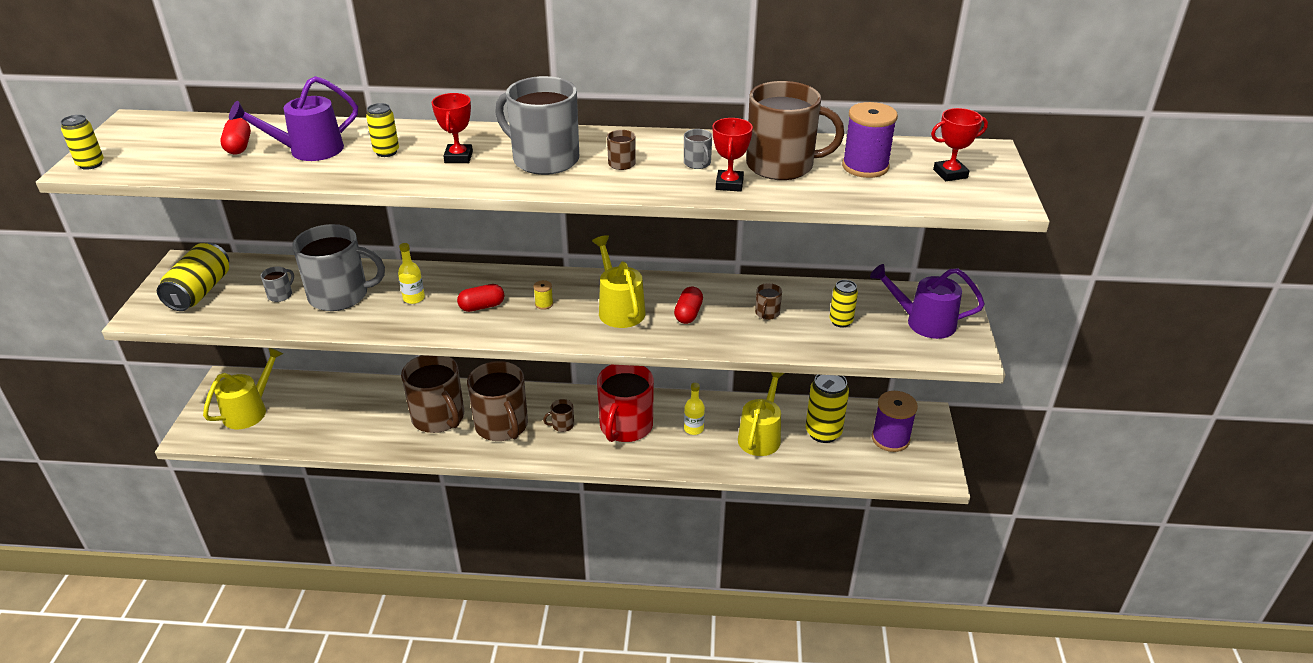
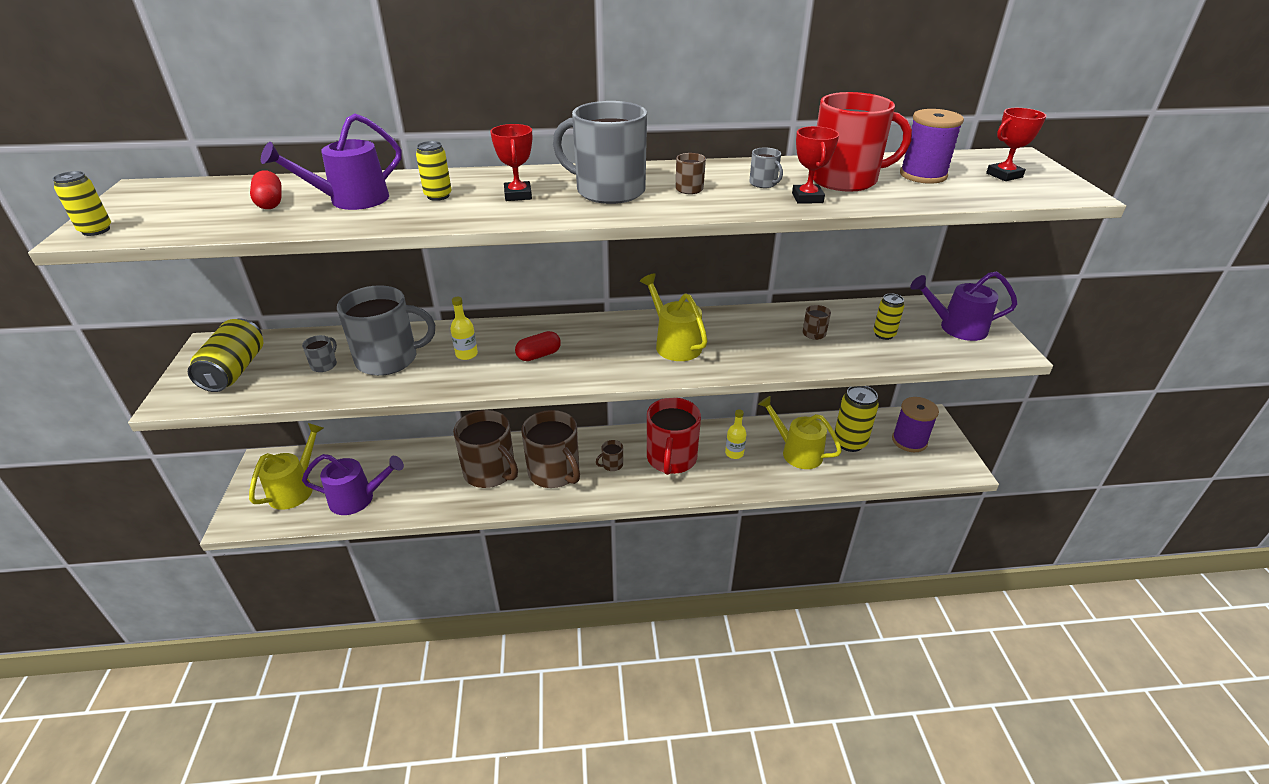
camera: 10 degrees left, 0 degrees up
(306, 428) = (358, 499): none -> purple watering can
(544, 304) = (599, 347): yellow spool -> none
(688, 314) = (742, 342): red capsule -> none
(761, 435) = (796, 452): yellow watering can -> yellow watering can turned 60 degrees counterclockwise
(782, 165) = (845, 180): brown mug -> red mug

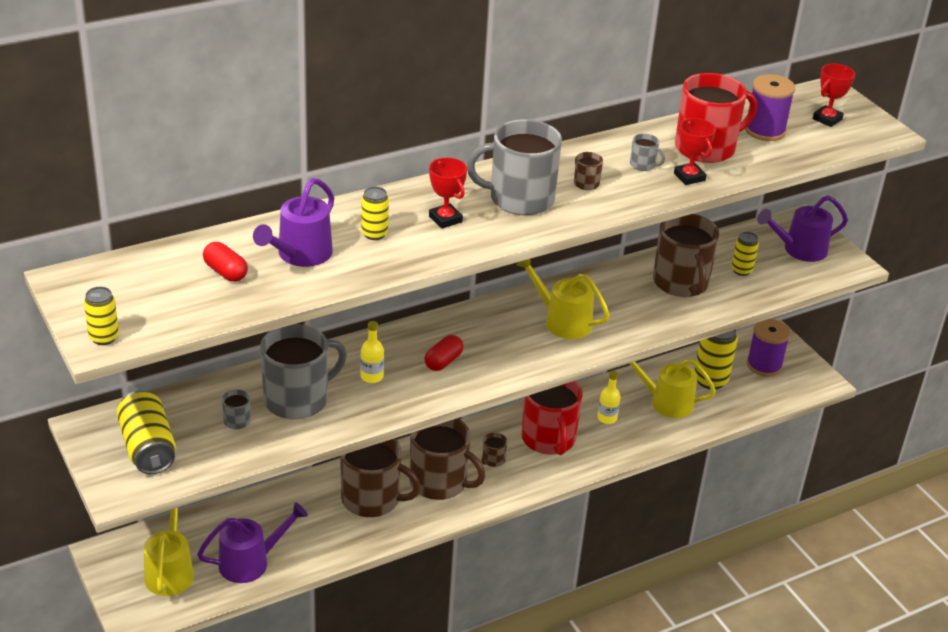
camera: 25 degrees left, 0 degrees up
(814, 334) = (681, 283): brown mug -> brown mug, size x2.42

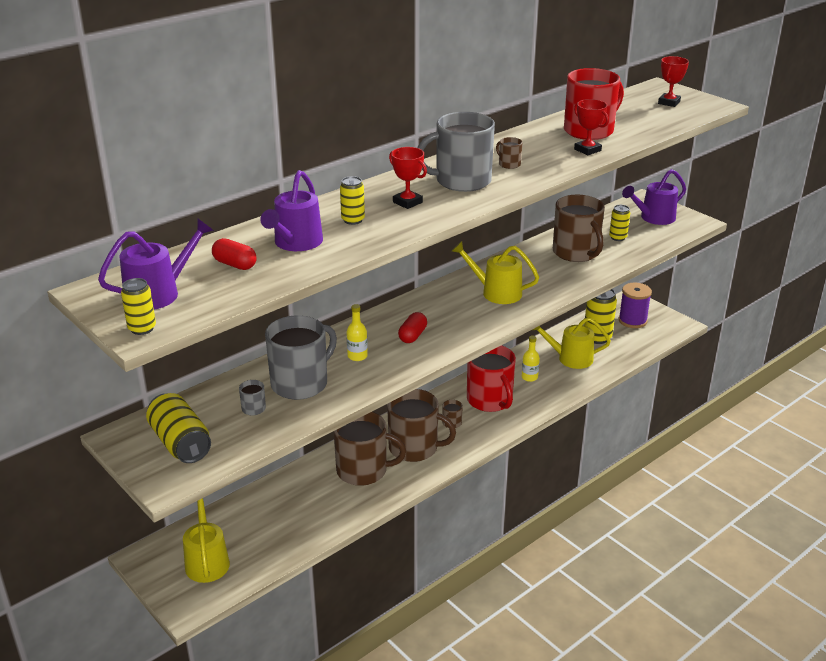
camera: 10 degrees left, 5 degrees down
(251, 562) = (276, 539): purple watering can -> purple watering can (159, 293)
(643, 165) = (547, 147): grey mug -> none
(765, 130) = (627, 115): purple spool -> none

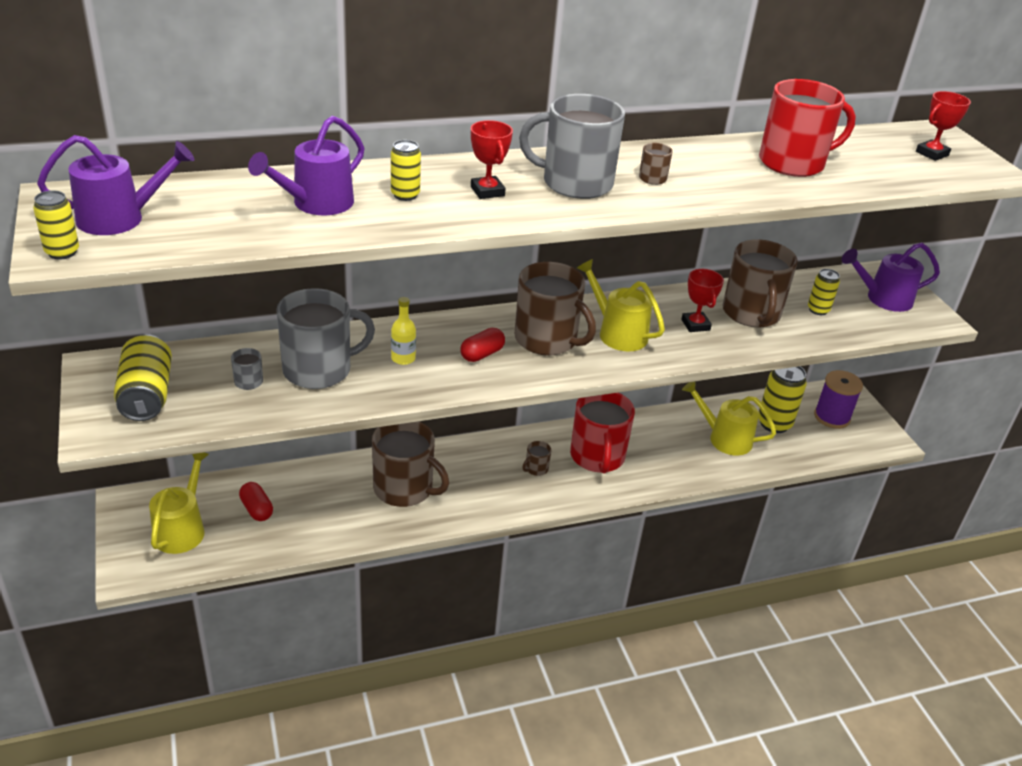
camera: 20 degrees right, 5 degrees up
(235, 264) = (228, 209): red capsule -> red capsule (257, 509)
(414, 448) = (477, 483): brown mug -> brown mug (547, 340)
(529, 377) = (661, 445): yellow bottle -> none
(587, 150) = (768, 186): red trophy -> red trophy (695, 325)

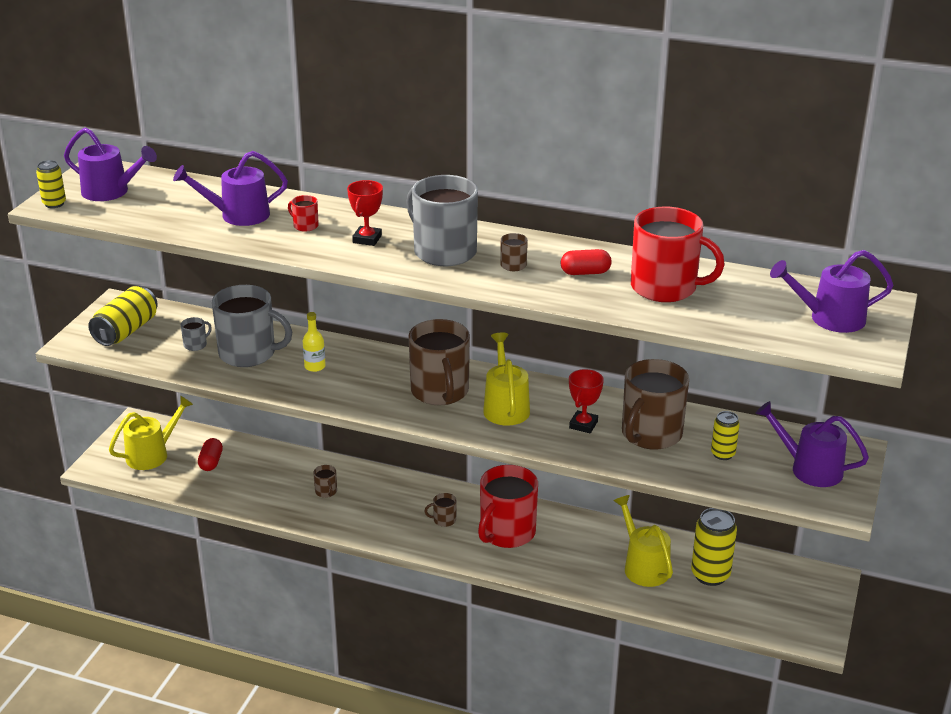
camera: 40 degrees right, 5 degrees down
(405, 195) = (305, 226): yellow can -> red mug
(405, 489) = (326, 492): brown mug -> brown mug, size x0.41
(482, 354) = (375, 384): red capsule -> red capsule (585, 272)
(831, 417) = (780, 594): purple spool -> none
(932, 153) = (829, 318): red trophy -> purple watering can

